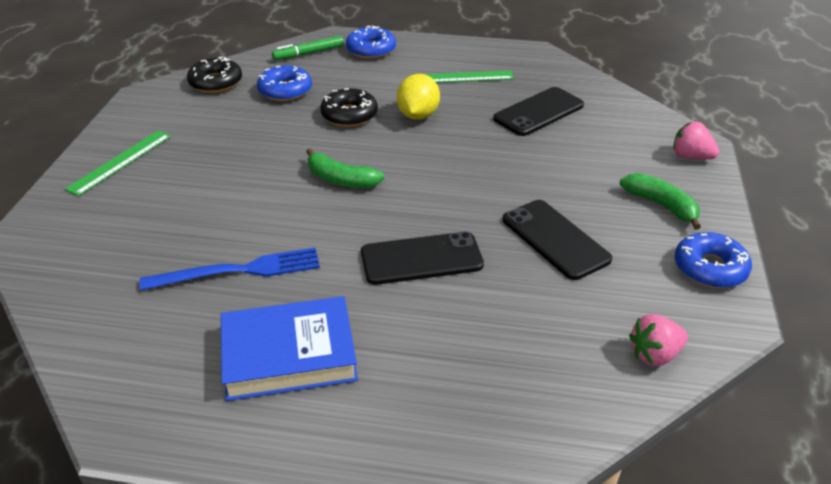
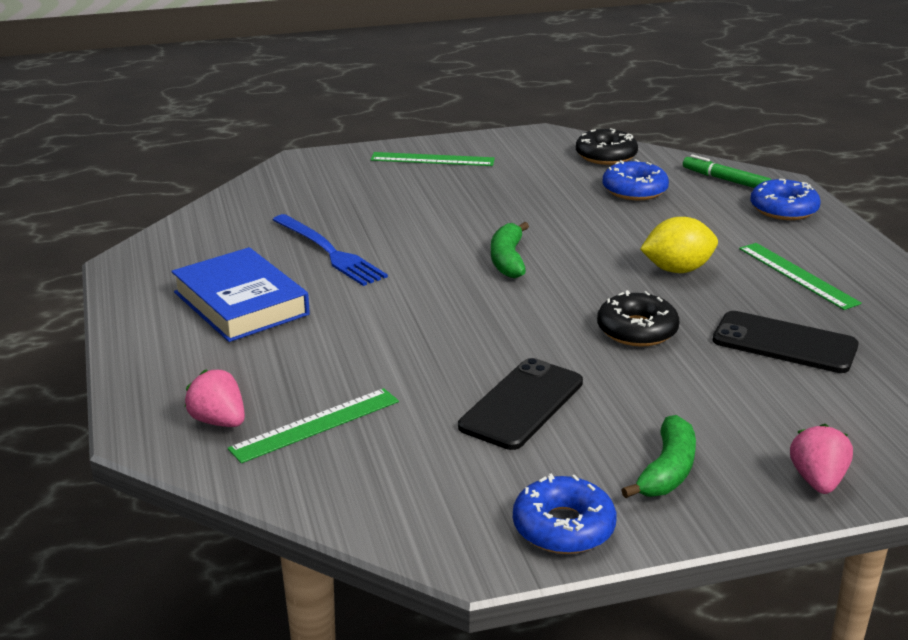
camera: 65 degrees right, 10 degrees down
(349, 115) = (629, 233): black donut -> black donut (637, 330)
(421, 259) = (418, 332): black phone -> none
(530, 357) = (315, 425): none -> green ruler
(654, 355) = (370, 504): pink strawberry -> pink strawberry (219, 421)

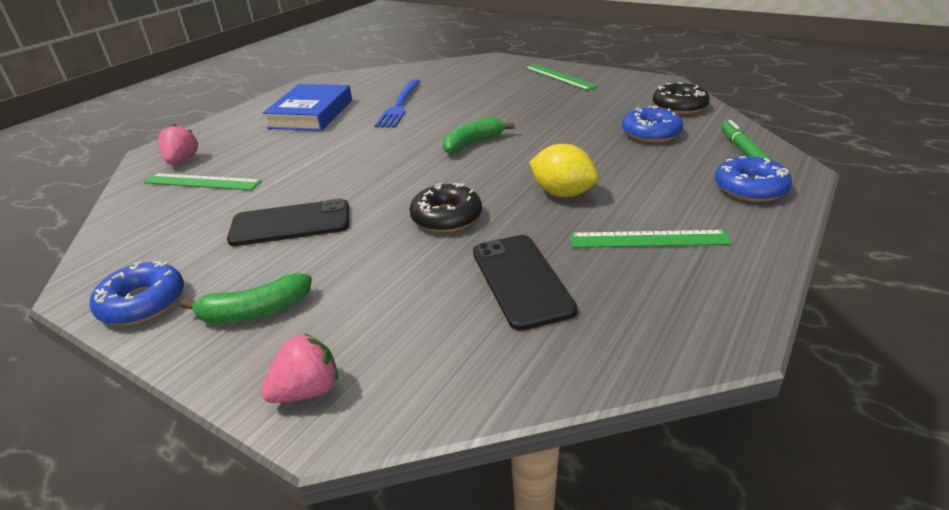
camera: 50 degrees right, 5 degrees up
(797, 275) = (648, 239): green ruler -> green ruler turned 75 degrees clockwise

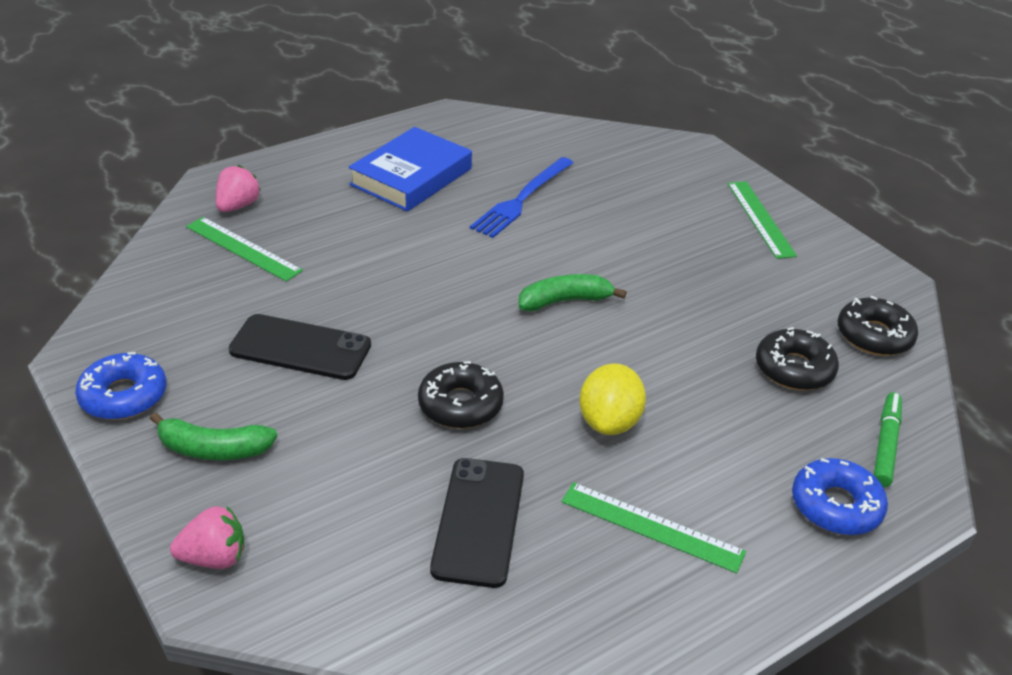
camera: 20 degrees right, 5 degrees up
(562, 193) = (609, 422): yellow lemon -> yellow lemon turned 45 degrees clockwise
(651, 133) = (794, 369): blue donut -> black donut

